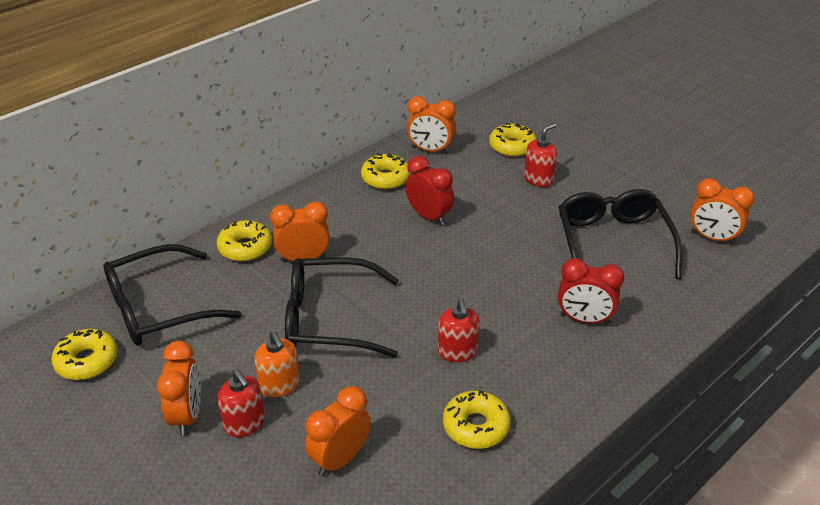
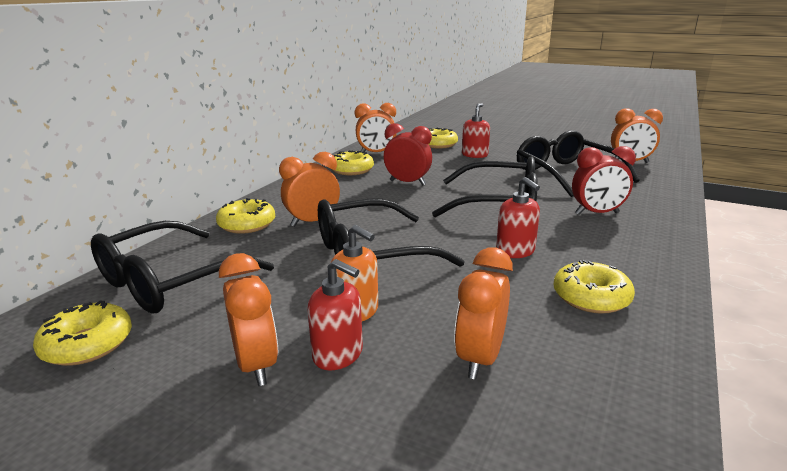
camera: 20 degrees left, 15 degrees down
(496, 276) = (498, 203): none -> black glasses

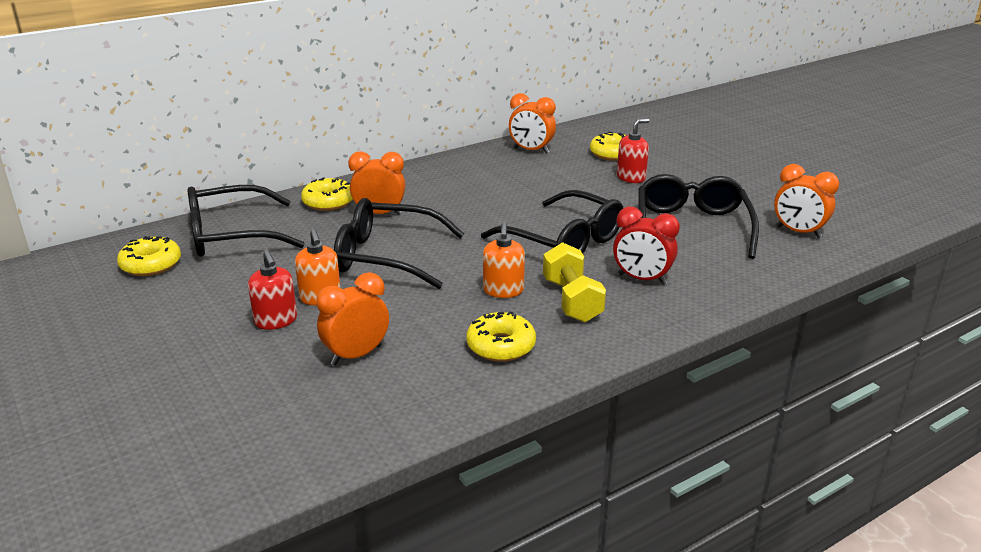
camera: 30 degrees right, 5 degrees up
(256, 365) = (224, 310): orange clock -> none
(351, 170) = (480, 166): yellow donut -> none
(407, 183) = (512, 195): red clock -> none
(515, 251) = (503, 291): red soap dispenser -> orange soap dispenser
(578, 242) = (572, 300): none -> yellow dumbbell

